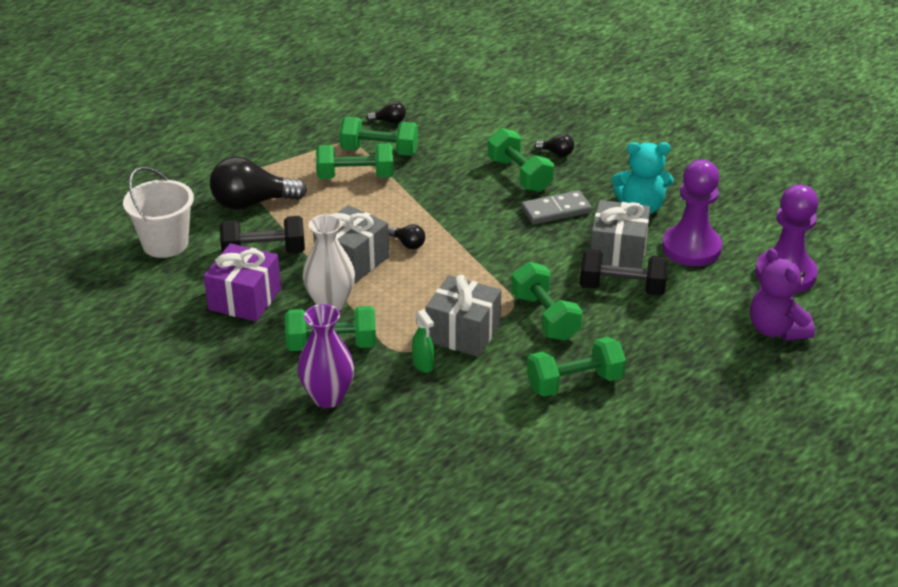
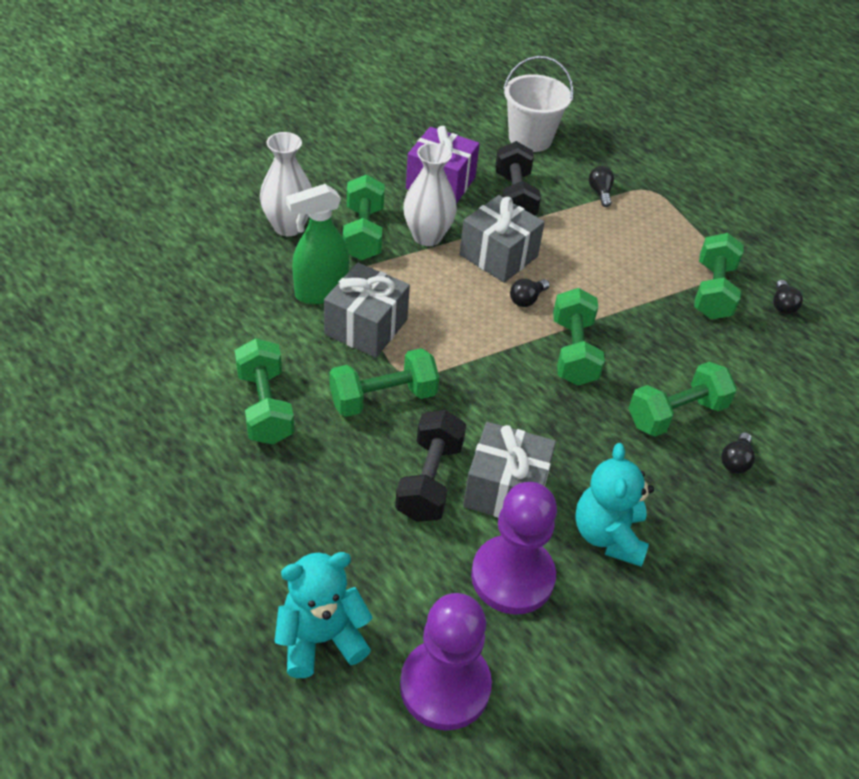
camera: 90 degrees right, 10 degrees up
(252, 203) = (600, 192): black light bulb -> black light bulb, size x0.46
(328, 397) = (288, 226): purple vase -> white vase
(355, 176) = (657, 268): green dumbbell -> green dumbbell (573, 352)
(423, 365) = (320, 292): green spray bottle -> green spray bottle, size x1.85
(556, 210) = (597, 440): grey domino -> none
(776, 330) = (321, 638): purple teddy bear -> turquoise teddy bear

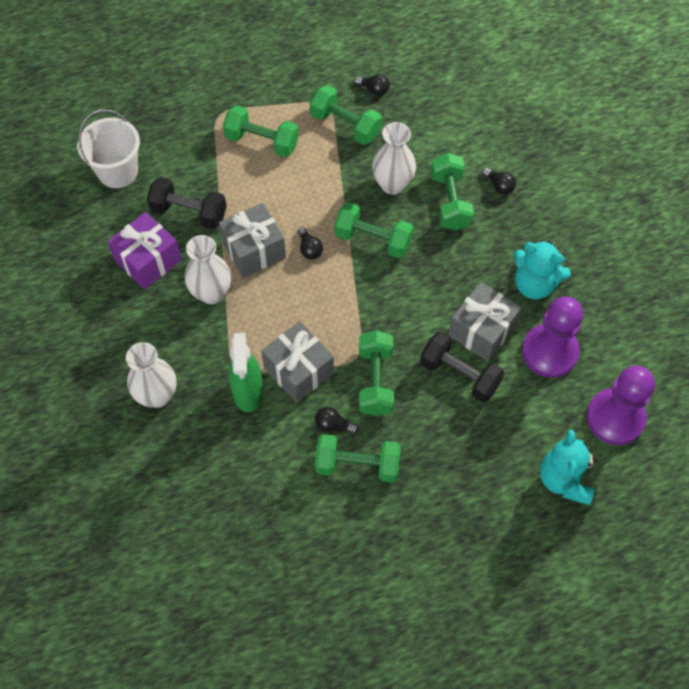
camera: 65 degrees left, 15 degrees up
(363, 233) = (189, 339): green dumbbell -> green dumbbell (262, 141)
(600, 192) = (208, 150): black light bulb -> black light bulb (333, 425)
(662, 352) = (392, 184): none -> white vase

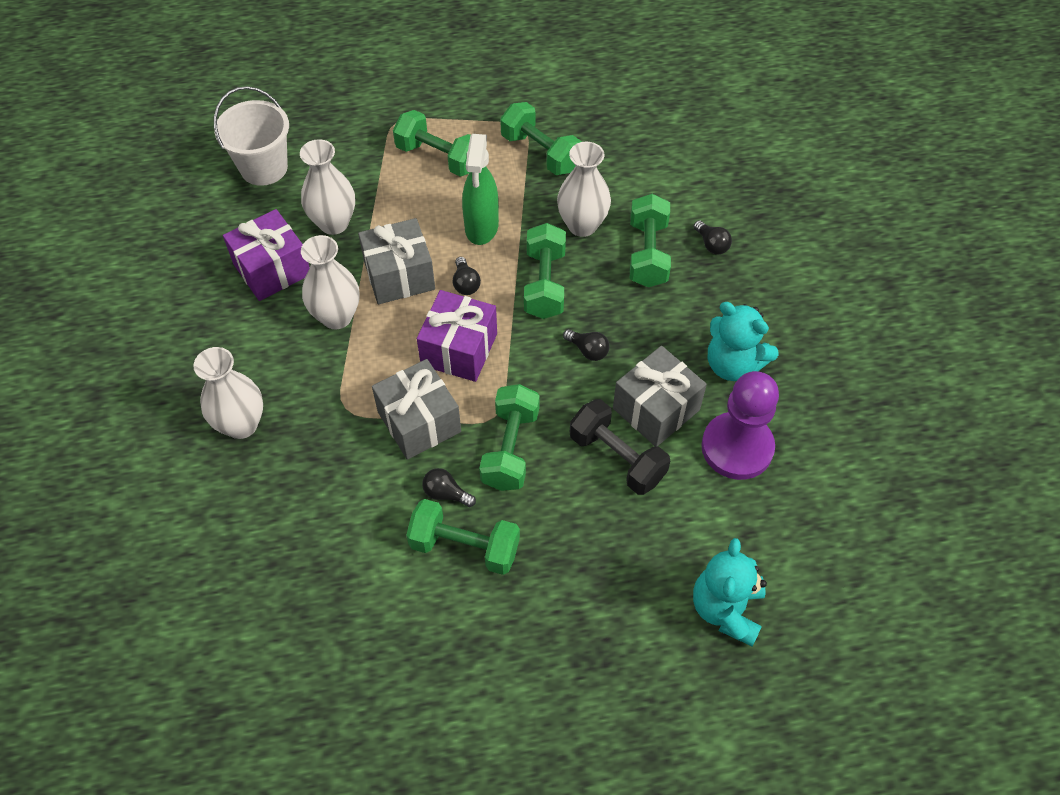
camera: 10 degrees right, 5 degrees down
(189, 212) = (334, 223): black dumbbell -> white vase
(248, 392) = (351, 438): green spray bottle -> green spray bottle (481, 227)
(317, 305) = (459, 349): none -> purple gift
(373, 240) = (544, 284): green dumbbell -> green dumbbell turned 60 degrees clockwise
(374, 90) = (583, 118): black light bulb -> black light bulb (588, 350)
(615, 418) = (807, 542): purple pawn -> none

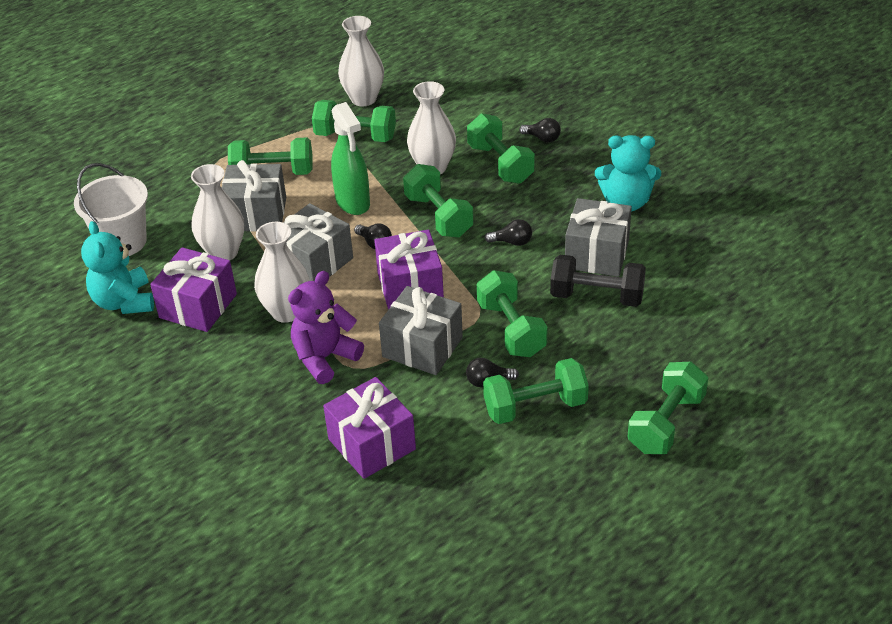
camera: 30 degrees left, 15 degrees down
(241, 424) = (272, 420): white vase -> white vase (363, 99)
(299, 499) = (372, 444): none -> purple gift
(330, 384) = (324, 358): none -> purple teddy bear
(391, 196) = (256, 214): none -> grey gift
(566, 640) = (666, 423): none -> green dumbbell
(726, 609) = (759, 347): turquoise teddy bear -> turquoise teddy bear (124, 302)
(737, 447) = (676, 249): purple pawn -> none

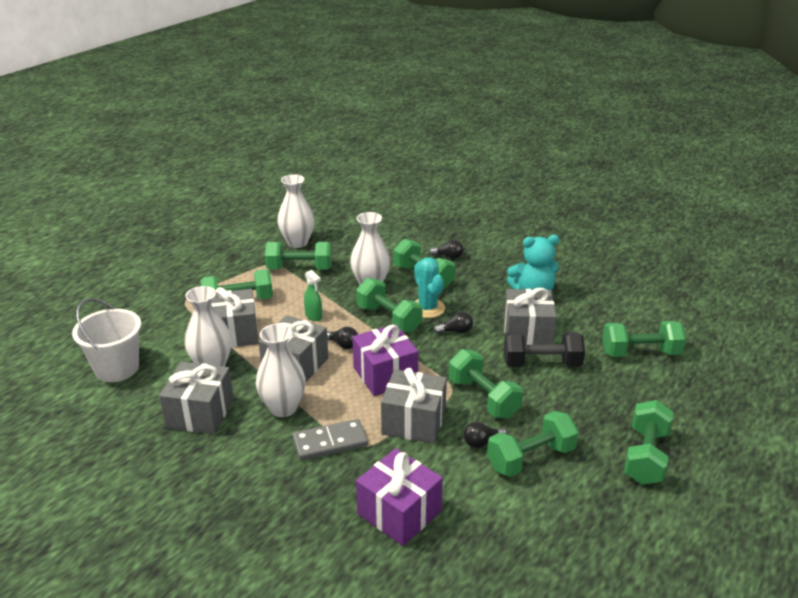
camera: 15 degrees left, 10 degrees down
(124, 302) = (129, 418): turquoise teddy bear -> none
(198, 306) = (200, 413): purple gift -> grey gift
(324, 358) = (330, 442): purple teddy bear -> grey domino
(353, 202) = (314, 316): green spray bottle -> green spray bottle, size x0.54
(489, 207) = (427, 308): none -> turquoise cactus
(723, 298) = (640, 353): none -> green dumbbell

